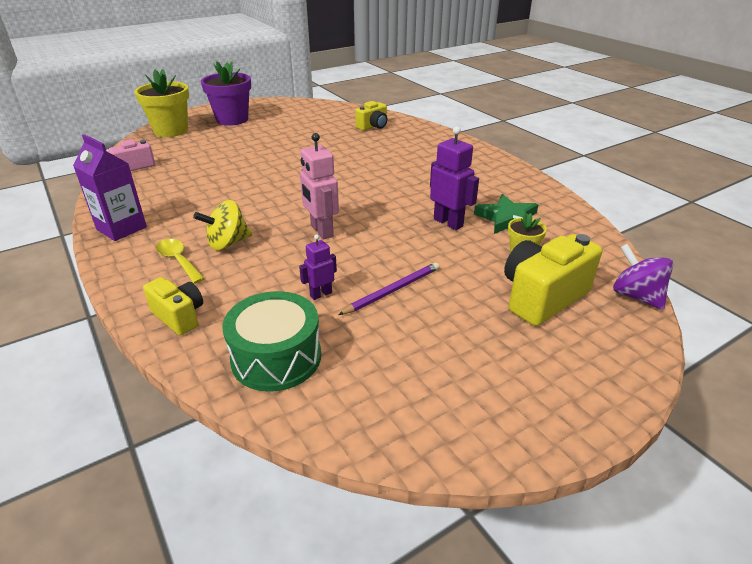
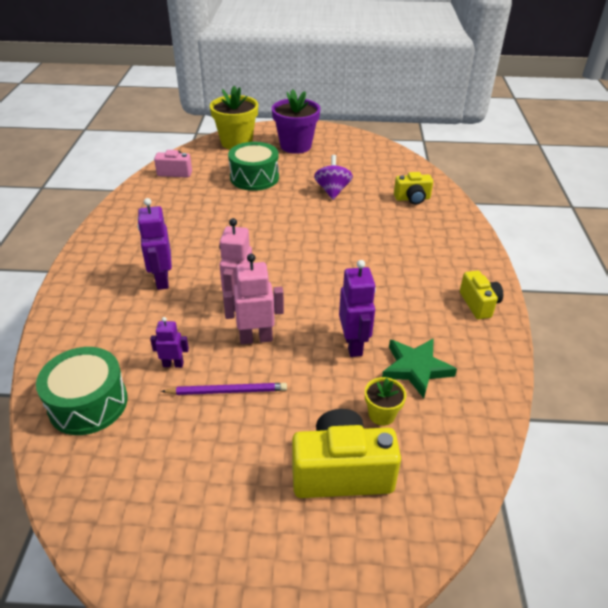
camera: 35 degrees right, 5 degrees up
(121, 228) = (111, 232): purple carton -> none
(178, 260) = (116, 281): yellow spoon -> none
(179, 316) = (69, 332): yellow camera -> yellow camera (479, 304)
(222, 149) = (254, 177): none -> green drum
(227, 243) = (162, 280): yellow spinning top -> purple robot
(369, 248) = (256, 338): none -> pink robot
(636, 296) = (435, 527): purple spinning top -> purple spinning top (332, 191)

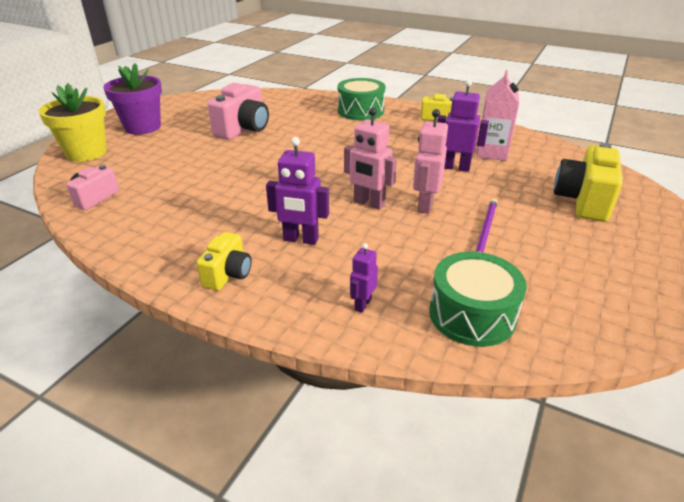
camera: 65 degrees left, 5 degrees down
(173, 364) = (437, 253): purple robot -> purple robot (362, 304)
(254, 177) = (171, 157): green drum -> green drum (360, 111)
(332, 191) = (243, 129): purple spinning top -> pink camera
(381, 414) = (532, 174): yellow flower pot -> none
(412, 199) = (292, 105): yellow camera -> yellow camera (228, 274)
(416, 368) = (491, 153): green star -> pink carton

